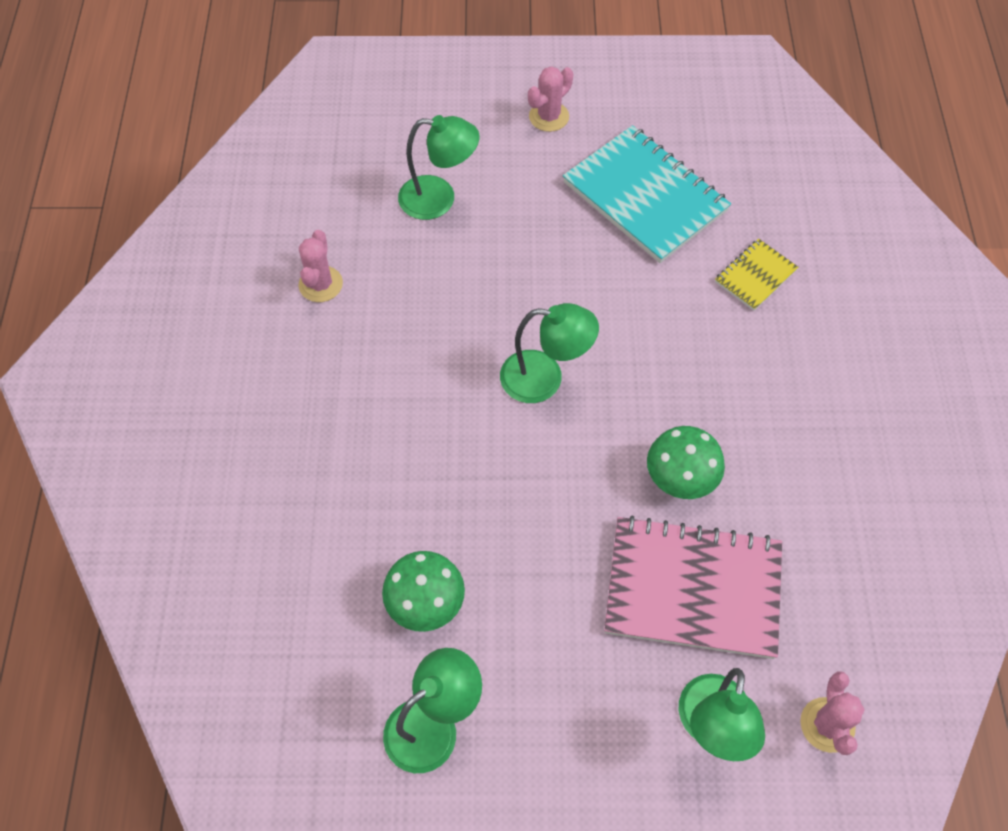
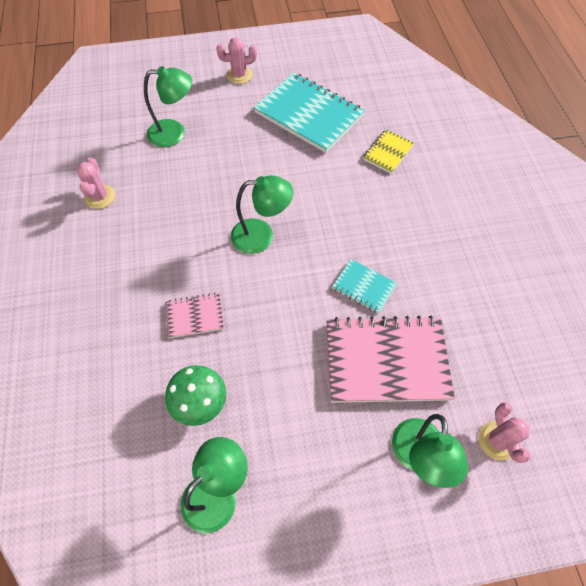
camera: 10 degrees left, 0 degrees up
(433, 481) = (194, 316): none -> pink notebook
(549, 117) = (239, 75): pink cactus -> pink cactus turned 45 degrees clockwise
(680, 478) = (364, 287): green mushroom -> turquoise notebook

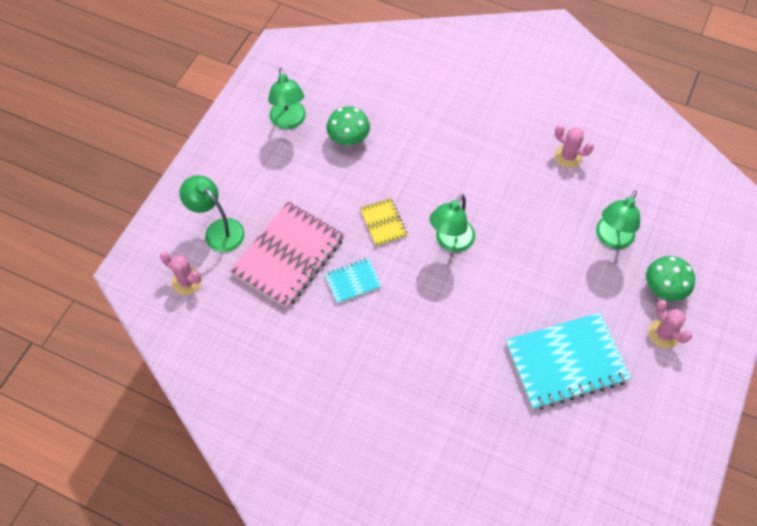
camera: 125 degrees right, 0 degrees up
(194, 316) = (412, 165): pink notebook -> none
(199, 88) = (663, 288): none -> green mushroom
(239, 75) = (663, 334): pink cactus -> pink cactus turned 60 degrees counterclockwise
(388, 152) = (470, 398): yellow notebook -> yellow notebook (383, 223)

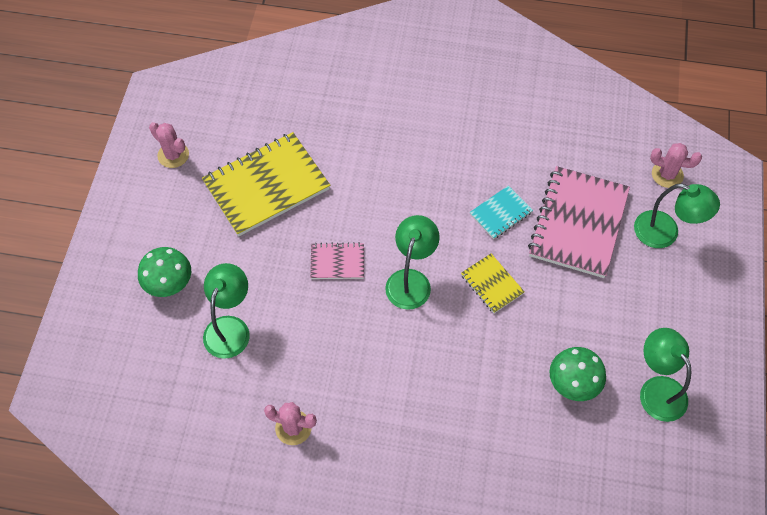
camera: 165 degrees right, 0 degrees up
(511, 272) = (337, 262): none -> pink notebook
(566, 362) = (266, 185): turquoise notebook -> yellow notebook
(663, 334) = (169, 235): pink cactus -> pink cactus (173, 155)

